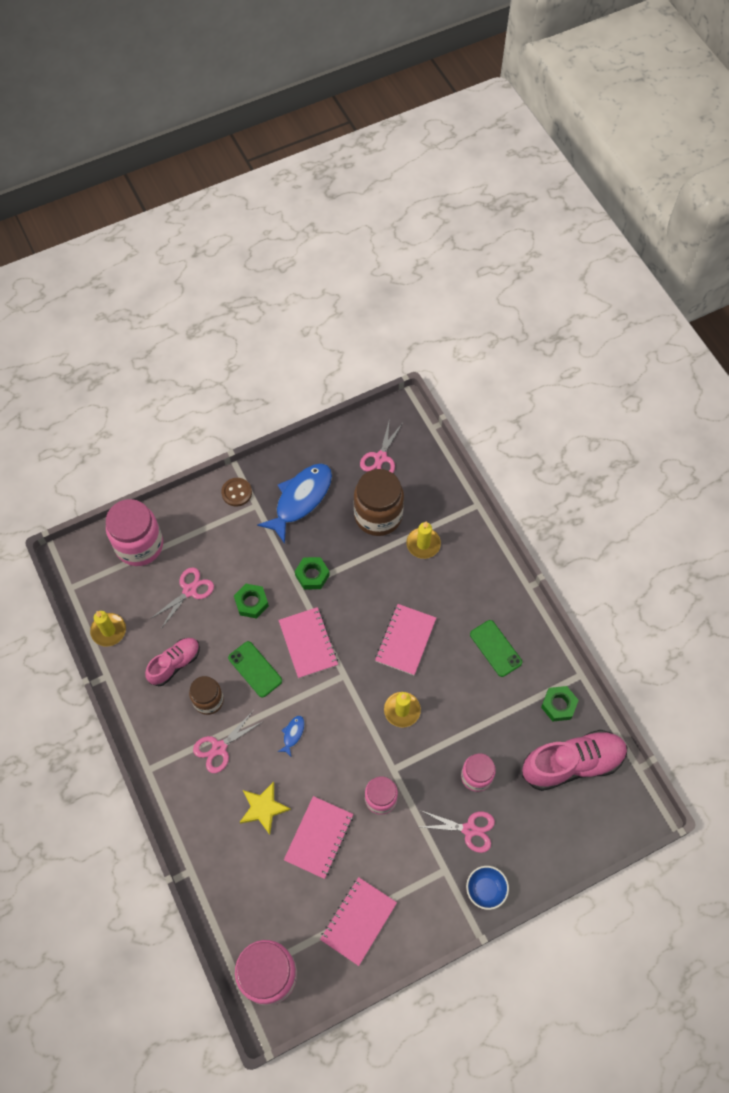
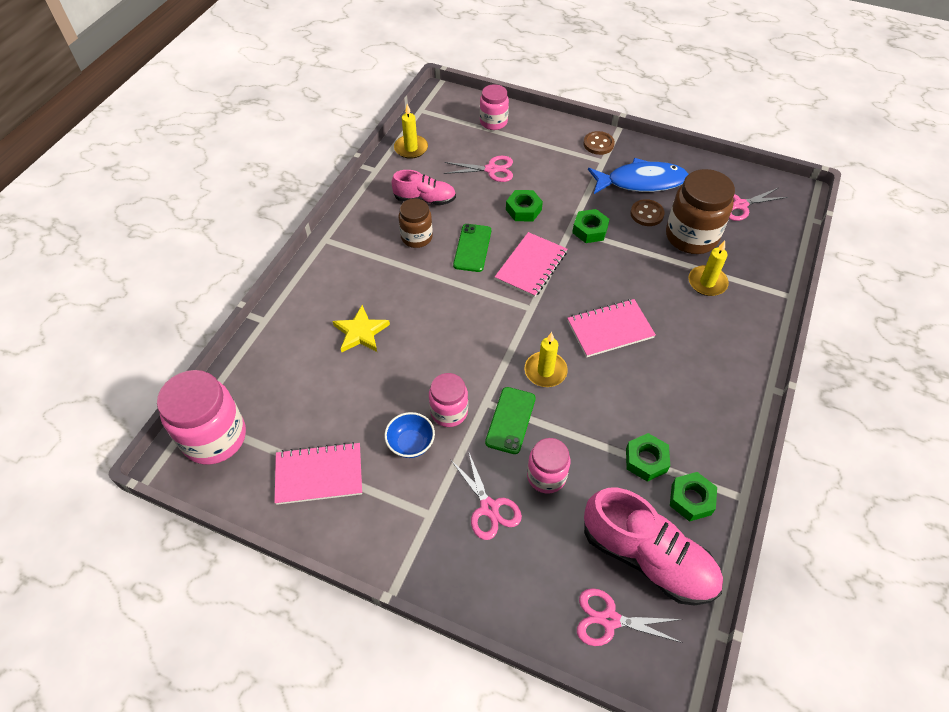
camera: 50 degrees right, 10 degrees down
(139, 545) = (493, 122): pink jar -> pink jar, size x0.59
(219, 748) = (384, 270): pink scissors -> pink scissors (609, 620)
(293, 734) = (444, 308): blue fish -> none
(319, 837) = (370, 389): pink notebook -> none
(332, 524) = (647, 214): none -> brown button
(485, 889) = (443, 567): blue bowl -> blue bowl (411, 443)
(495, 648) = (683, 403): green phone -> green phone (510, 420)
(514, 707) = (646, 460): none -> green nut

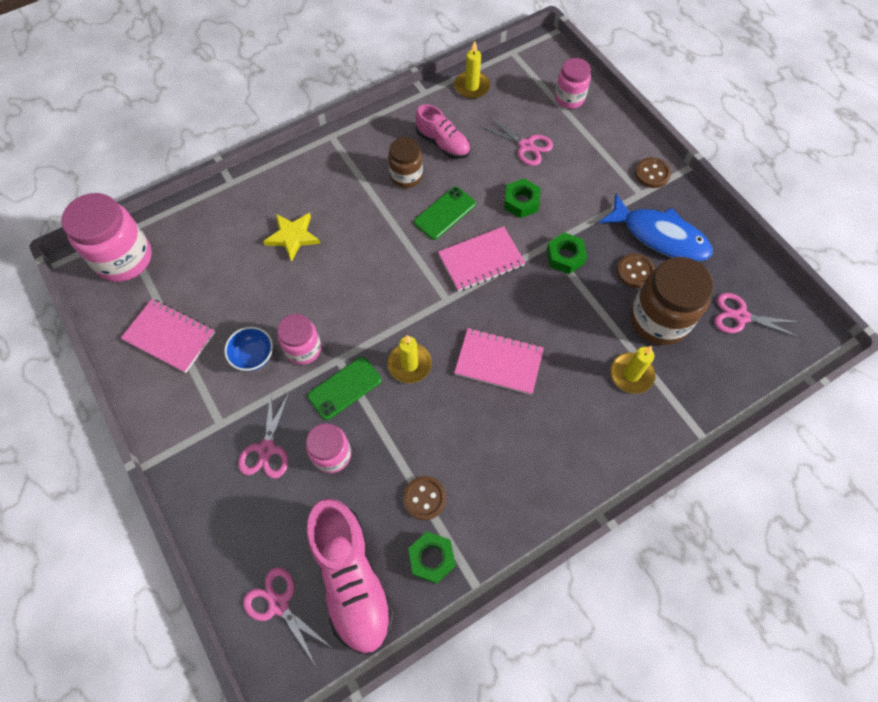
camera: 35 degrees right, 10 degrees up
(646, 460) = (424, 498): green nut -> brown button

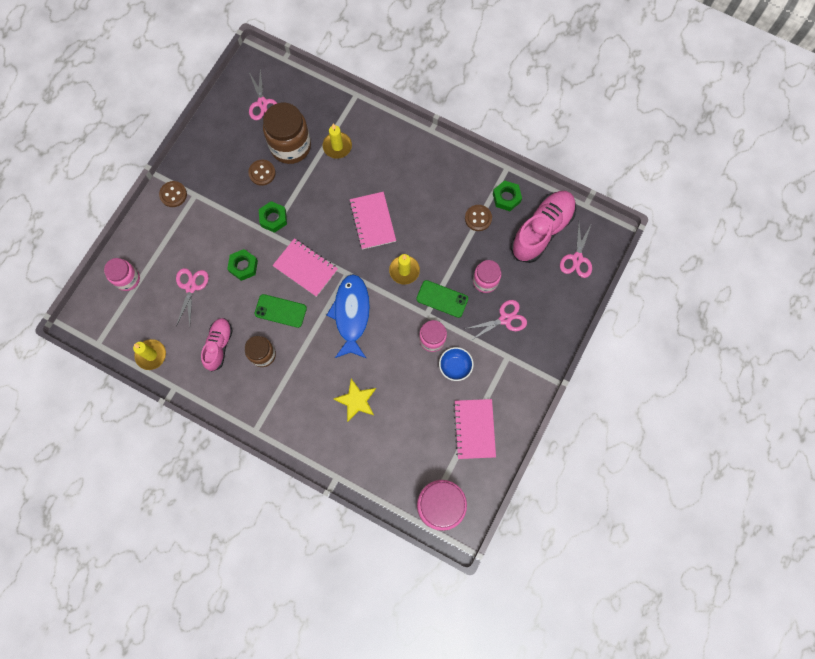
camera: 120 degrees left, 10 degrees up
(659, 236) = (225, 170): blue fish -> blue fish (351, 314)

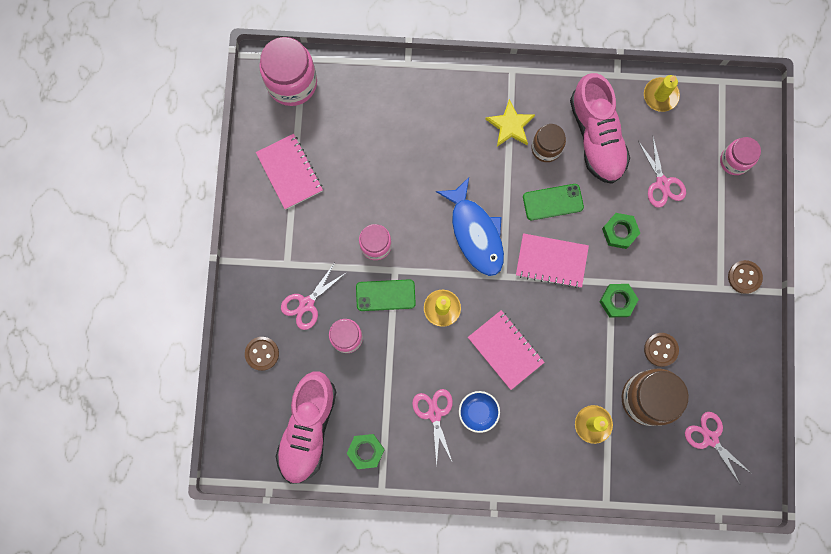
camera: 155 degrees right, 5 degrees up
(219, 345) = (596, 136): pink shoe -> pink shoe, size x1.67
(356, 400) = (424, 146): yellow star -> yellow star (510, 125)
(455, 366) = (338, 227): blue bowl -> blue bowl (478, 412)
(478, 218) = (387, 409): brown button -> brown button (262, 353)
(577, 259) = (254, 412): pink scissors -> pink scissors (434, 414)

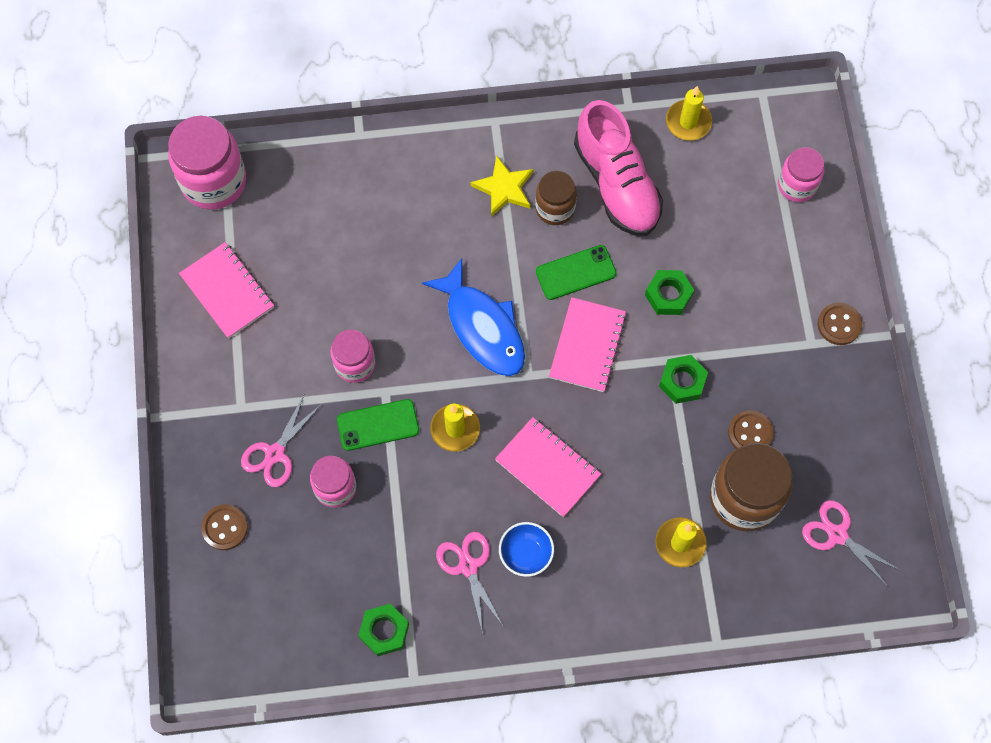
camera: 10 degrees left, 10 degrees down
(308, 428) = (301, 615): pink shoe -> none
(551, 261) = (587, 346): pink notebook -> pink notebook turned 75 degrees counterclockwise
(662, 183) = (711, 227): pink scissors -> none

